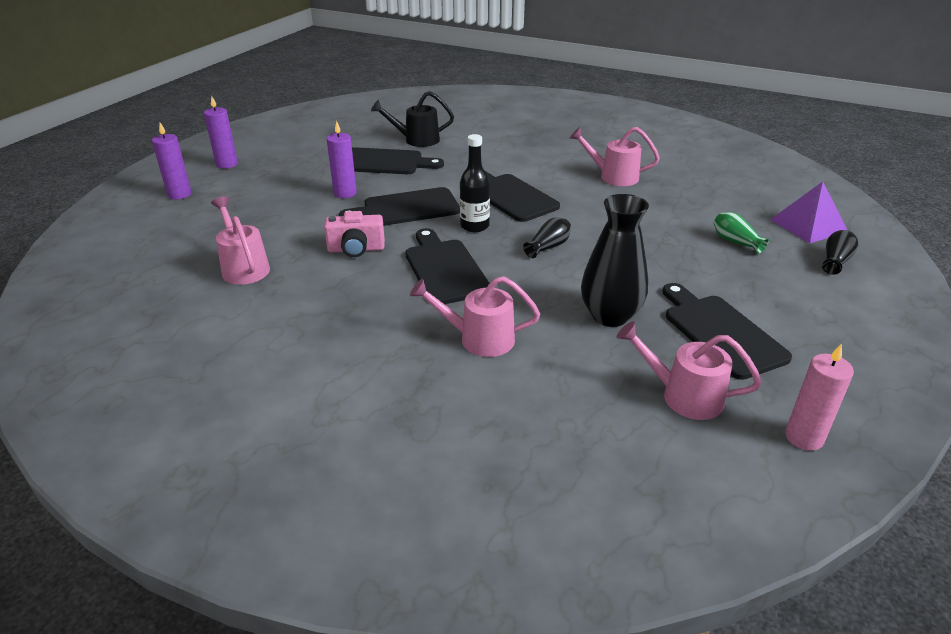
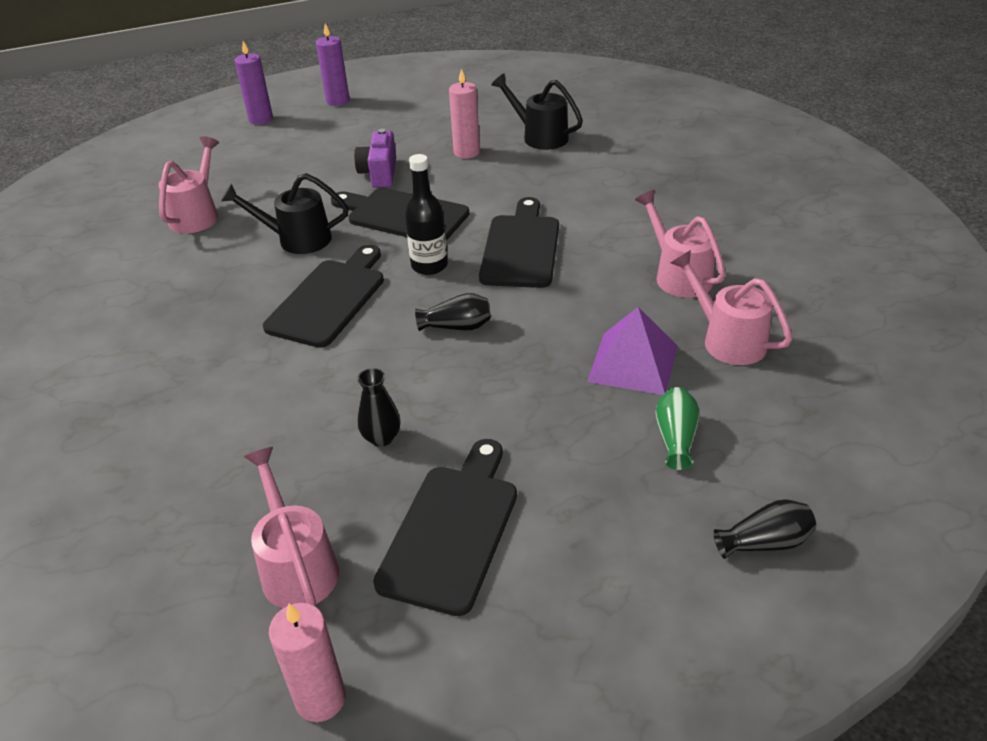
camera: 45 degrees right, 5 degrees up
(345, 193) = (379, 173): purple candle -> purple camera
(356, 249) = (296, 239): pink camera -> black watering can
(384, 162) = (466, 152): black cutting board -> pink candle
(478, 339) = (240, 386): pink watering can -> pink watering can (726, 339)
(610, 316) = (381, 438): black vase -> black vase, size x0.50
(808, 225) = (824, 474): purple pyramid -> purple pyramid (633, 363)

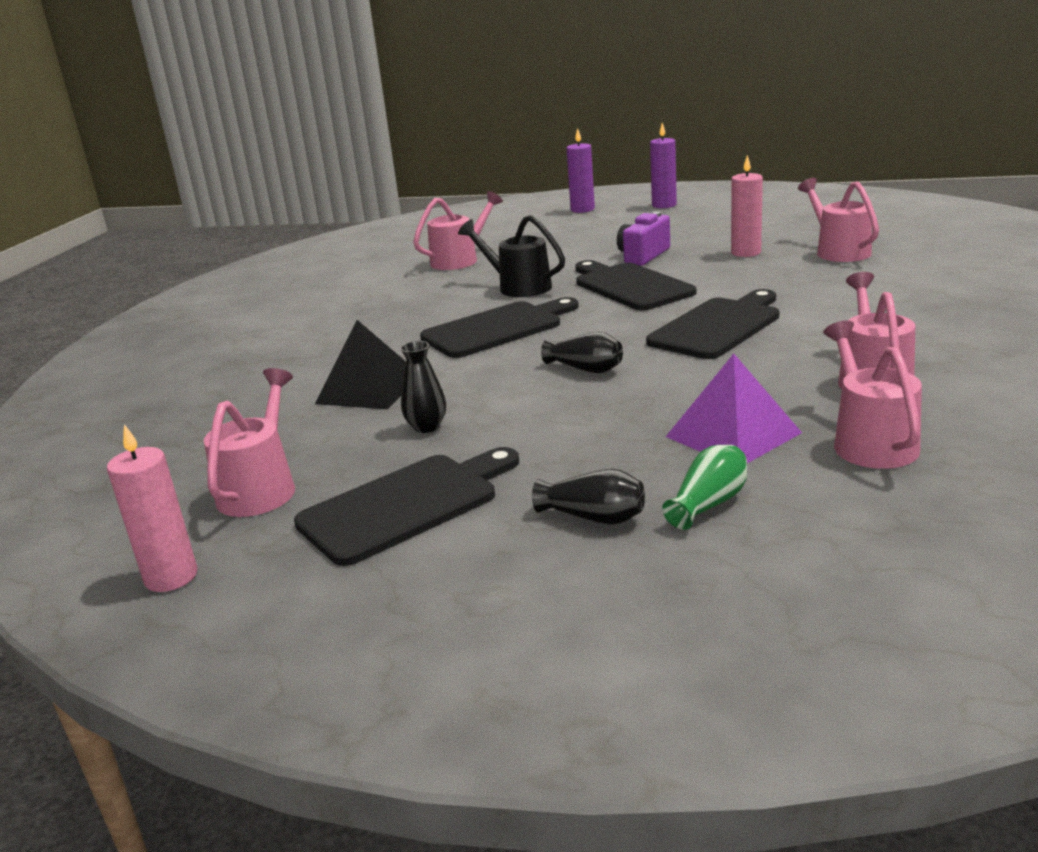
camera: 35 degrees right, 15 degrees down
(278, 411) = (369, 389): none -> black pyramid
(429, 266) = (612, 323): black bottle -> none
(539, 136) = (838, 251): black watering can -> pink watering can
(764, 542) = (707, 619): black vase -> black vase (593, 517)

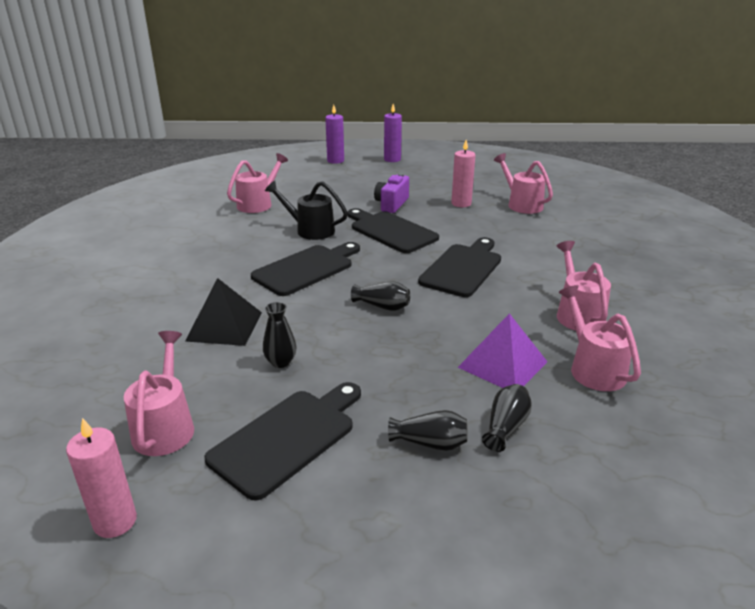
camera: 15 degrees left, 5 degrees up
(708, 504) = (505, 427): green vase -> black vase

